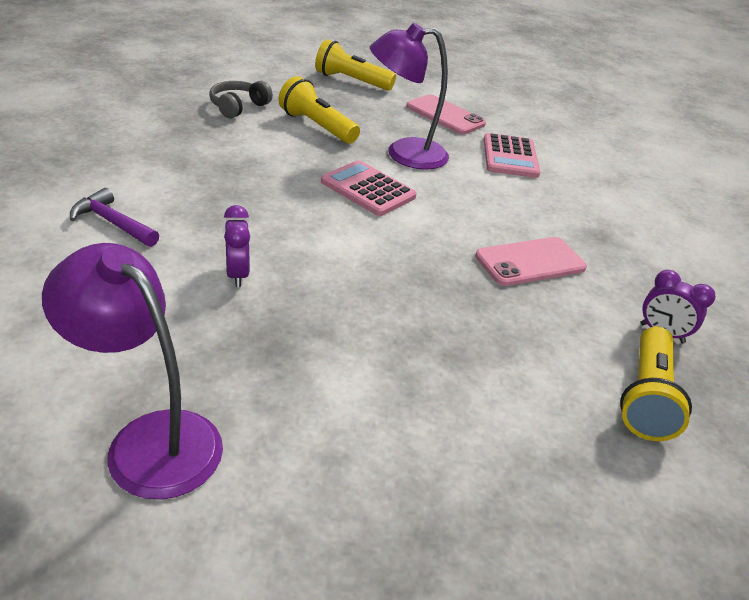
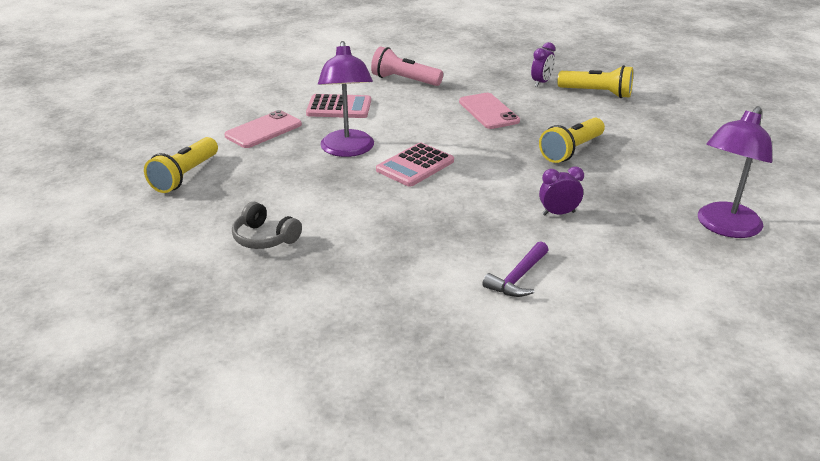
camera: 85 degrees left, 5 degrees down
(317, 126) = (302, 191): yellow flashlight -> yellow flashlight (571, 150)
(608, 206) = (404, 80): none -> pink flashlight

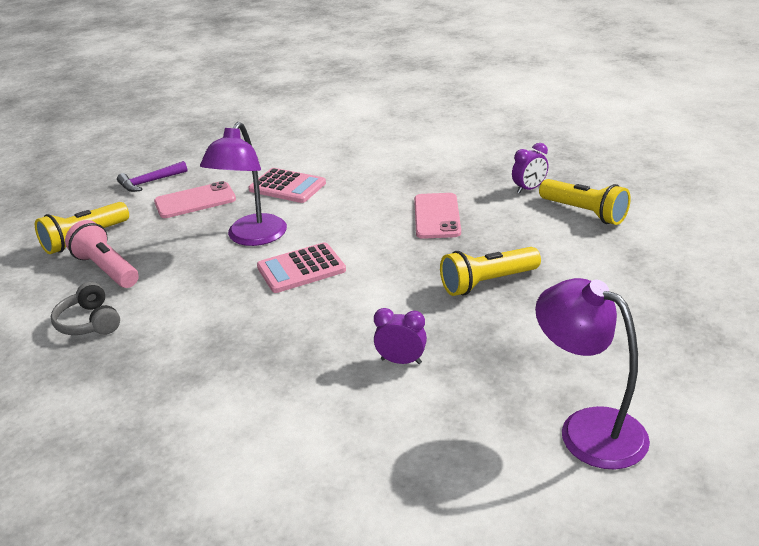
camera: 25 degrees right, 0 degrees up
(404, 80) = (380, 164): pink flashlight -> pink flashlight (106, 269)
(518, 278) = (284, 433): purple hammer -> purple hammer (149, 182)
(724, 227) = (587, 428): purple lamp -> purple lamp turned 75 degrees clockwise

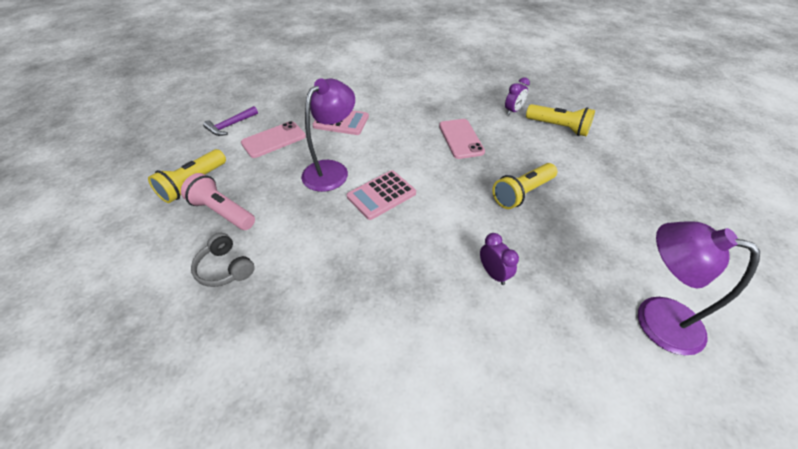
camera: 15 degrees left, 15 degrees up
(252, 238) = (331, 170): purple lamp -> purple lamp turned 150 degrees counterclockwise
(401, 361) = (493, 273): purple clock -> purple clock turned 60 degrees clockwise

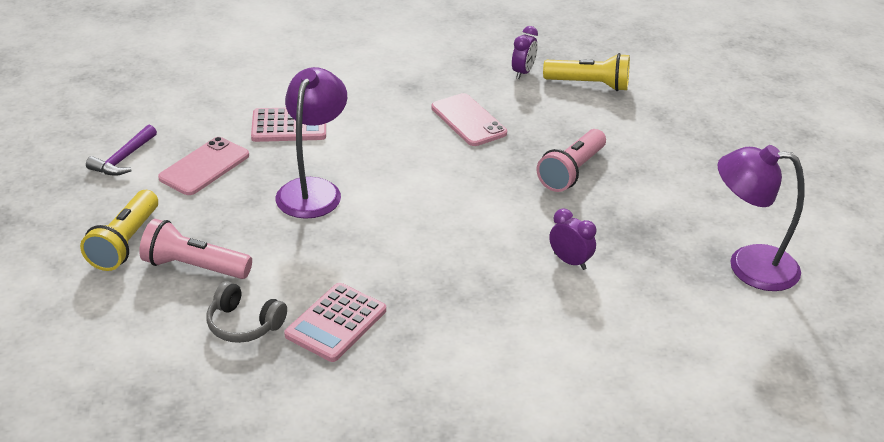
camera: 20 degrees left, 10 degrees down
(381, 195) = (397, 207): pink calculator -> pink calculator (336, 323)
(522, 193) = (571, 172): yellow flashlight -> pink flashlight

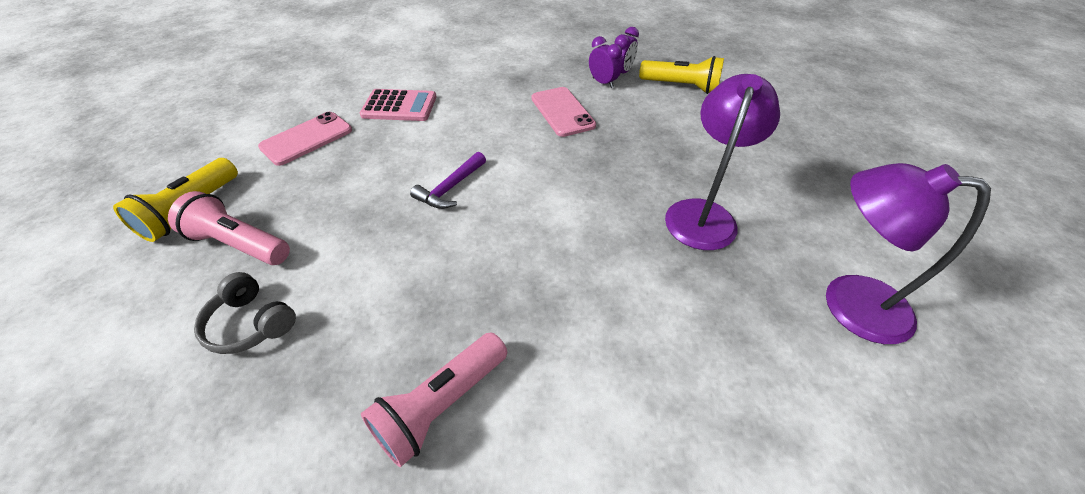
camera: 10 degrees right, 10 degrees up
(123, 159) = (241, 126): purple hammer -> purple hammer (450, 188)
(313, 190) = (394, 169): purple lamp -> purple lamp (703, 214)
(336, 323) = (351, 333): pink calculator -> none
(570, 261) = (635, 276): purple clock -> purple clock (603, 83)
(571, 172) = (652, 170): pink flashlight -> pink flashlight (441, 405)

